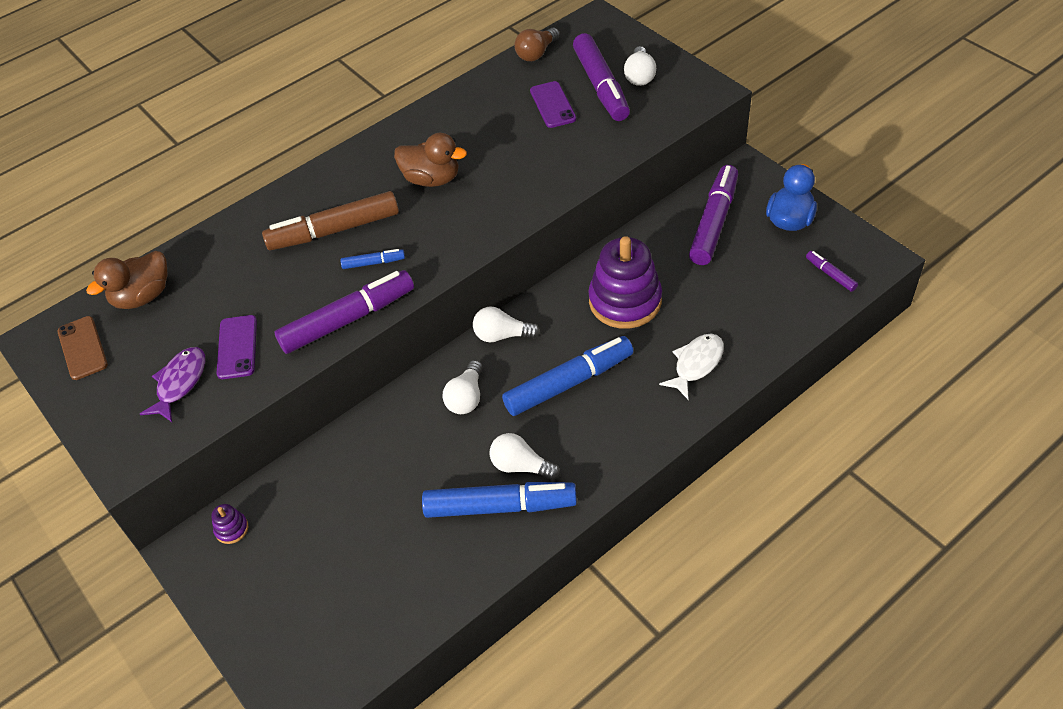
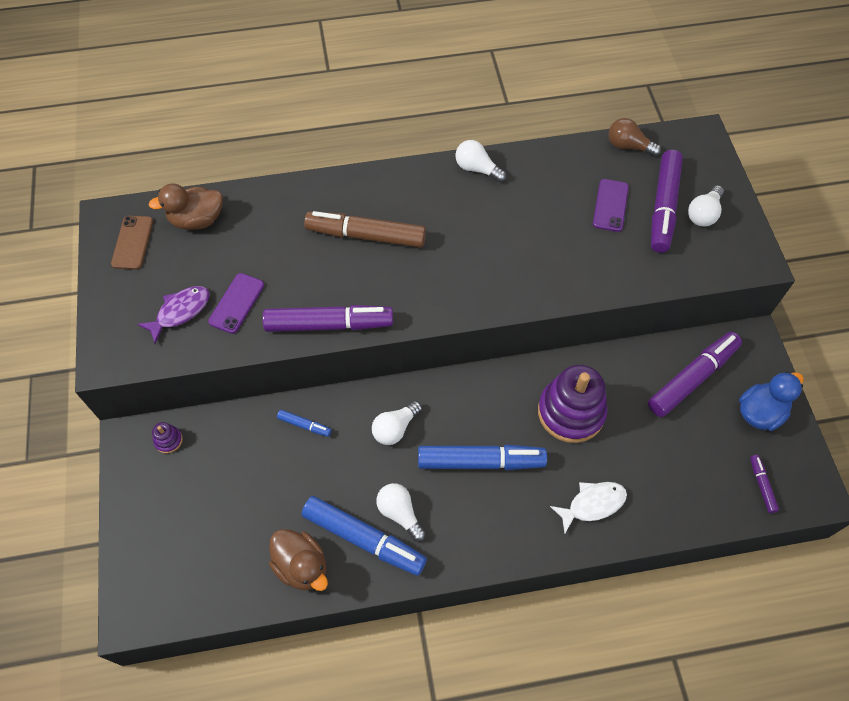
camera: 25 degrees right, 10 degrees up
(373, 263) = (378, 282): blue marker -> blue marker (304, 425)
(432, 179) = (469, 227): brown duck -> brown duck (302, 566)
(502, 335) = (455, 388): white light bulb -> white light bulb (477, 169)
(536, 53) = (628, 146): brown light bulb -> brown light bulb turned 45 degrees clockwise

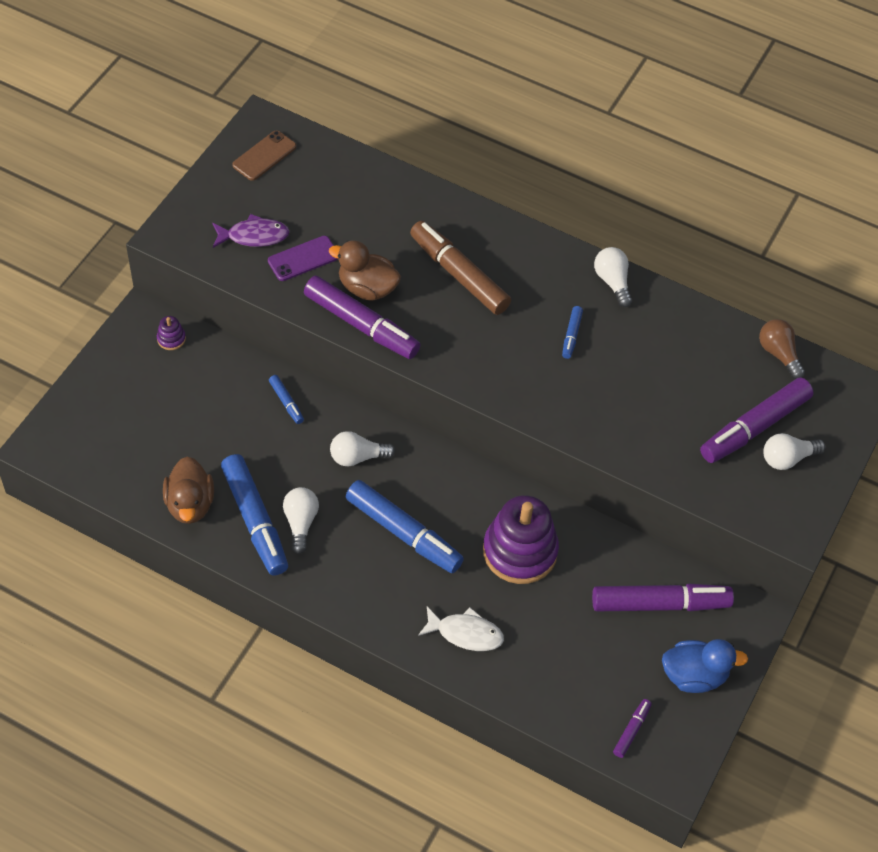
camera: 35 degrees right, 5 degrees down
(197, 220) = (331, 170): brown duck -> brown duck (367, 288)
(486, 226) = (571, 335): none -> blue marker
(610, 205) = (705, 393): purple phone -> none

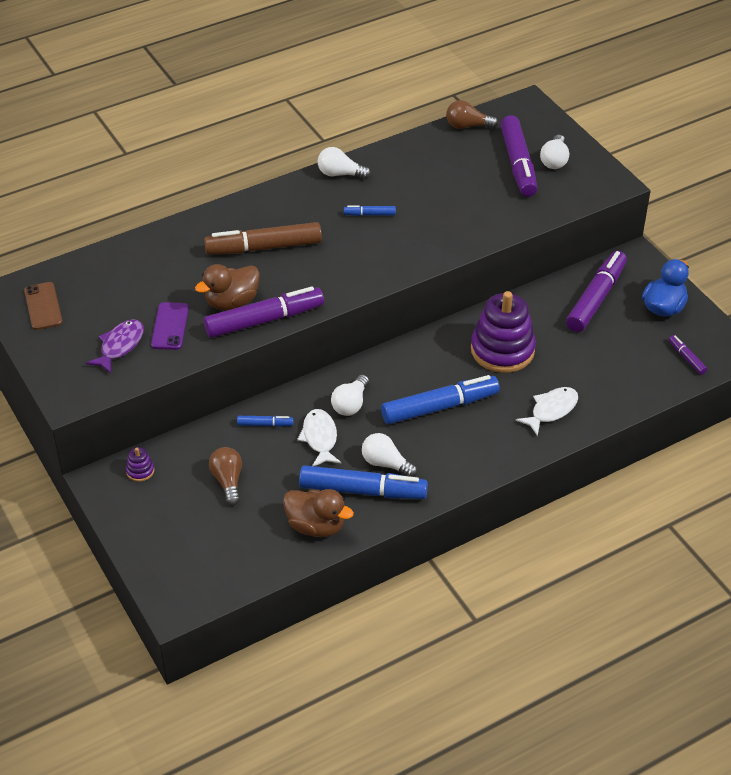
camera: 55 degrees left, 10 degrees down
(200, 409) = (228, 481): none -> brown light bulb
(298, 454) = (320, 438): none -> white fish
(571, 335) = (369, 214): blue marker -> blue marker turned 135 degrees clockwise

